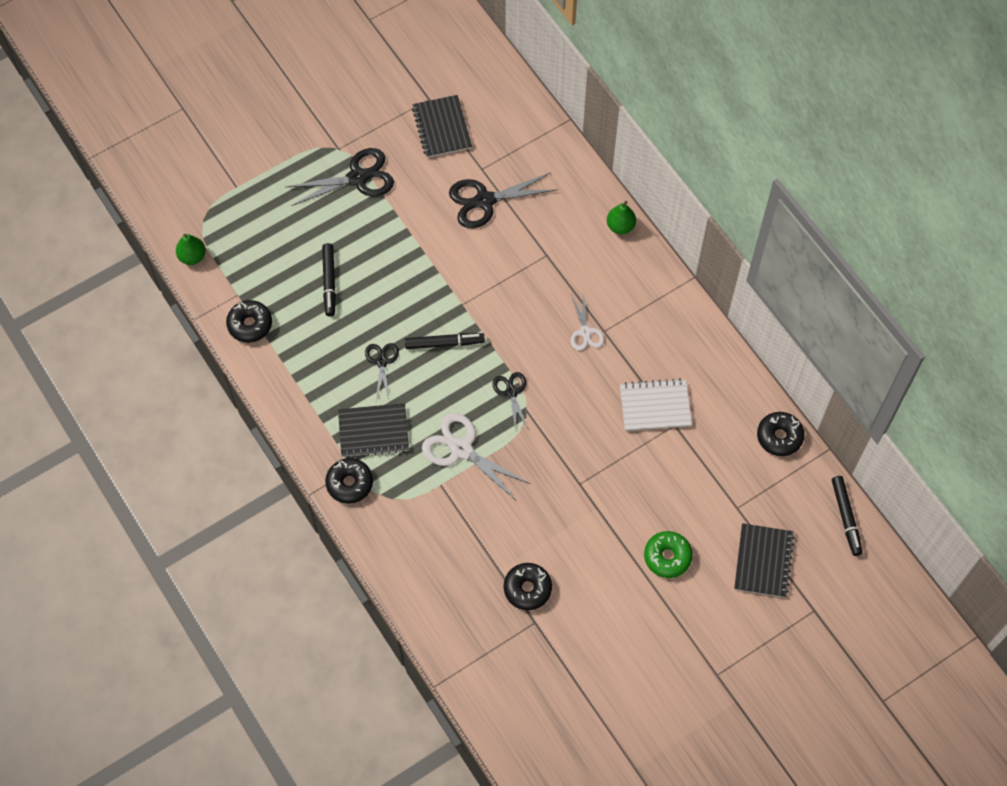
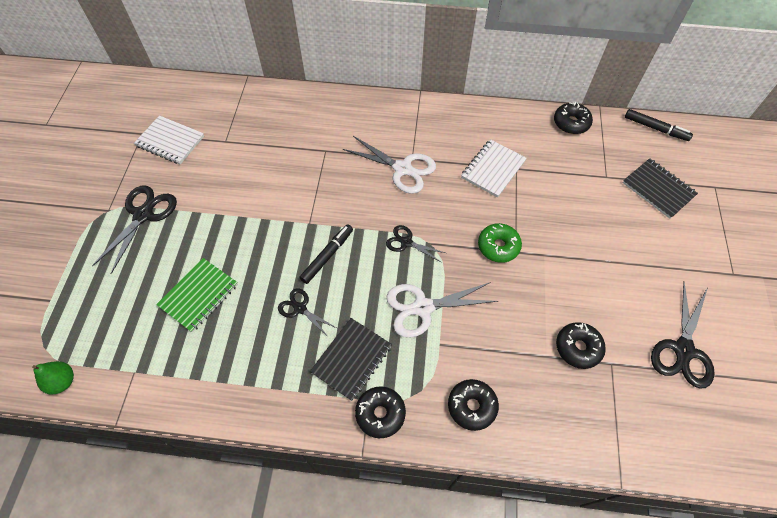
camera: 50 degrees left, 5 degrees down
(250, 324) = (168, 383): black donut -> black donut (472, 406)
(329, 282) = (199, 295): black marker -> green notebook
(442, 128) = (170, 141): black notebook -> white notebook
(485, 201) = (249, 155): black scissors -> black scissors (683, 350)
(585, 332) = (402, 169): white scissors -> white scissors, size x1.73
(620, 226) = (347, 101): green pear -> none
(667, 557) = (615, 239): green donut -> green donut (498, 246)

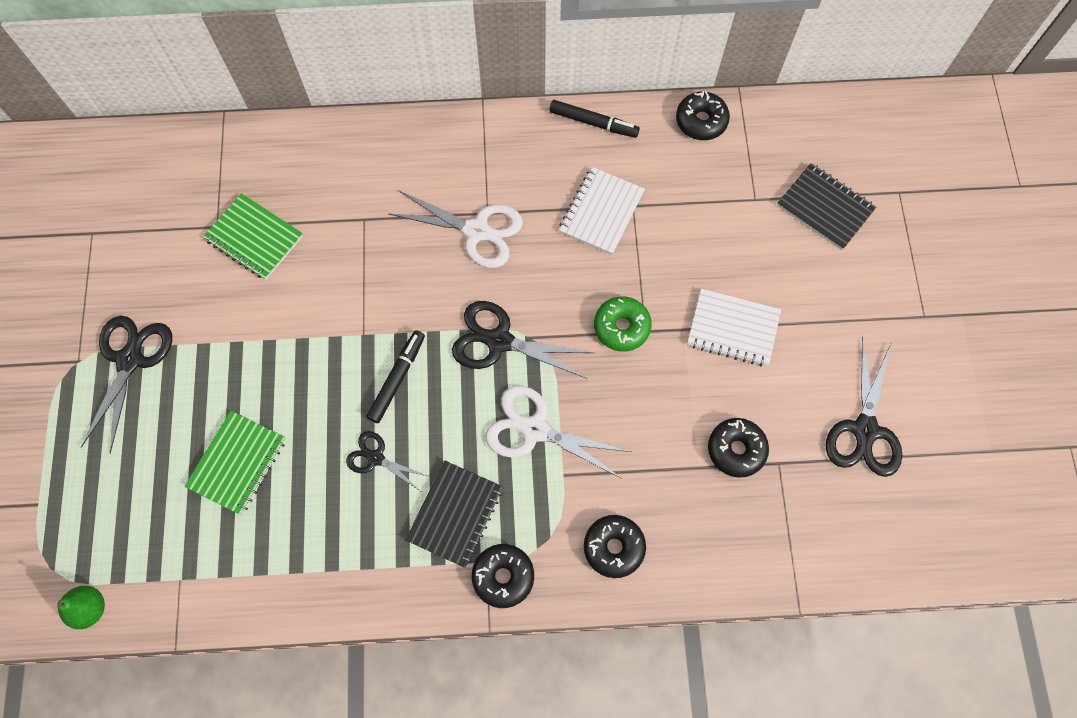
camera: 10 degrees left, 10 degrees up
(170, 141) = (137, 239): white notebook -> white notebook (733, 329)
(248, 151) = (254, 238): none -> green notebook
(406, 242) = (499, 341): black scissors -> black scissors, size x1.73
(423, 308) = (535, 430): white scissors -> white scissors turned 45 degrees clockwise
(655, 128) = (817, 112): black marker -> black marker (593, 123)

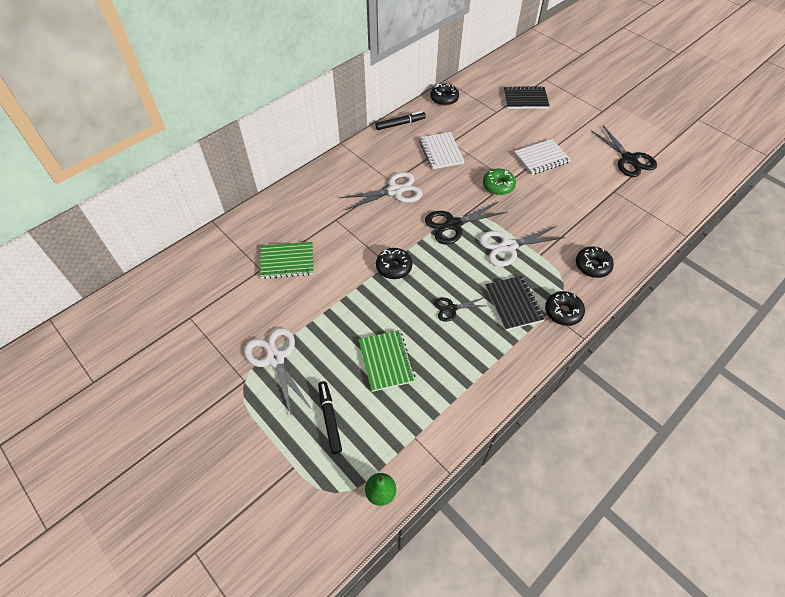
camera: 40 degrees left, 15 degrees down
(130, 360) = (275, 358): black scissors -> white scissors
(397, 378) = (424, 270): black marker -> black marker (330, 418)
(736, 449) = (593, 197): black donut -> black donut (394, 267)

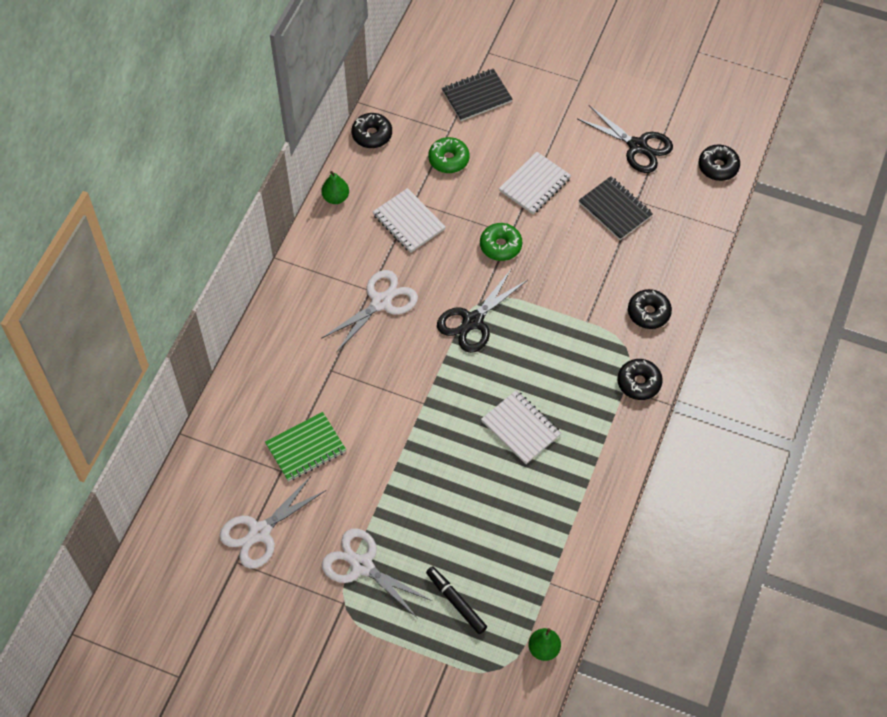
camera: 25 degrees left, 5 degrees up
(386, 361) = (481, 517): green notebook -> none
(394, 267) = (432, 404): black donut -> black donut (718, 167)
(400, 124) = (336, 198): black marker -> green pear
(452, 308) = (521, 428): black scissors -> white notebook
(488, 126) = (448, 159): none -> green donut
(508, 246) = (548, 325): white scissors -> white scissors (260, 532)
(513, 303) = (584, 395): black notebook -> black notebook (615, 209)

